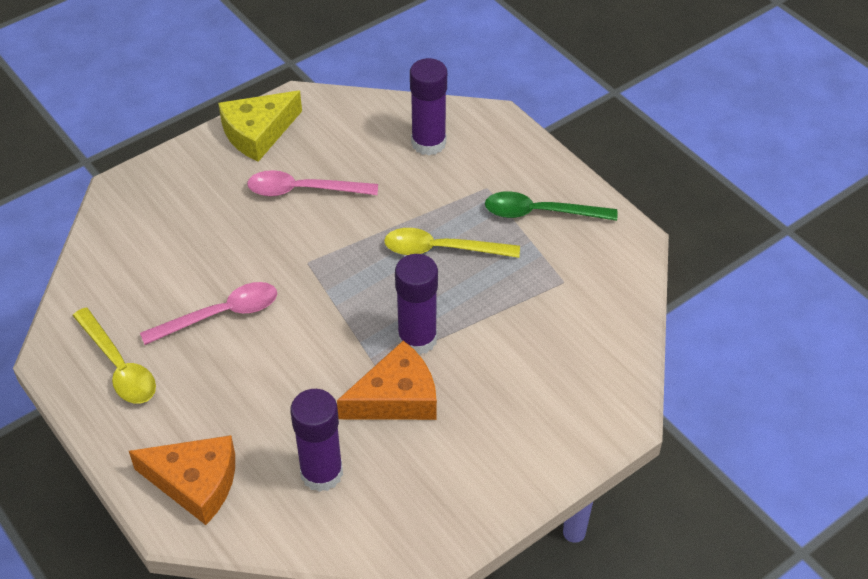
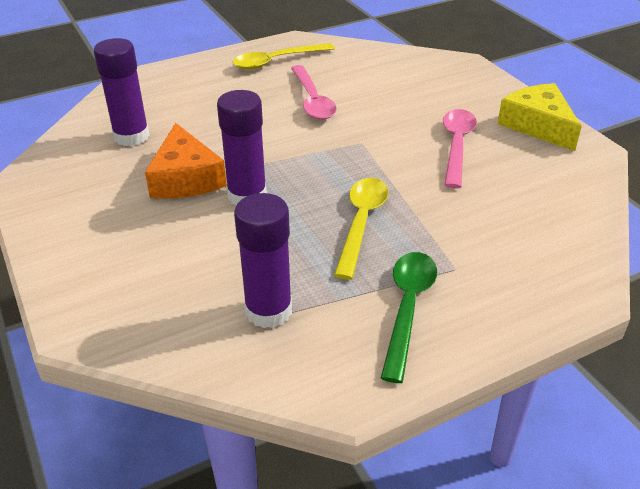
camera: 100 degrees right, 10 degrees down
(195, 483) = (157, 86): orange cheese -> none
(428, 143) = (531, 231): purple glue stick -> purple glue stick (268, 311)

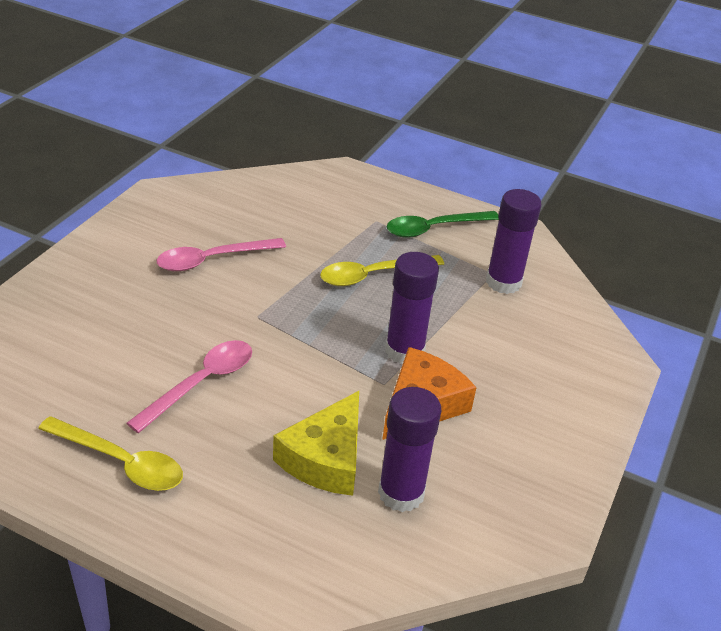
camera: 130 degrees left, 0 degrees up
(538, 125) = (136, 225): yellow cheese -> yellow cheese (326, 458)

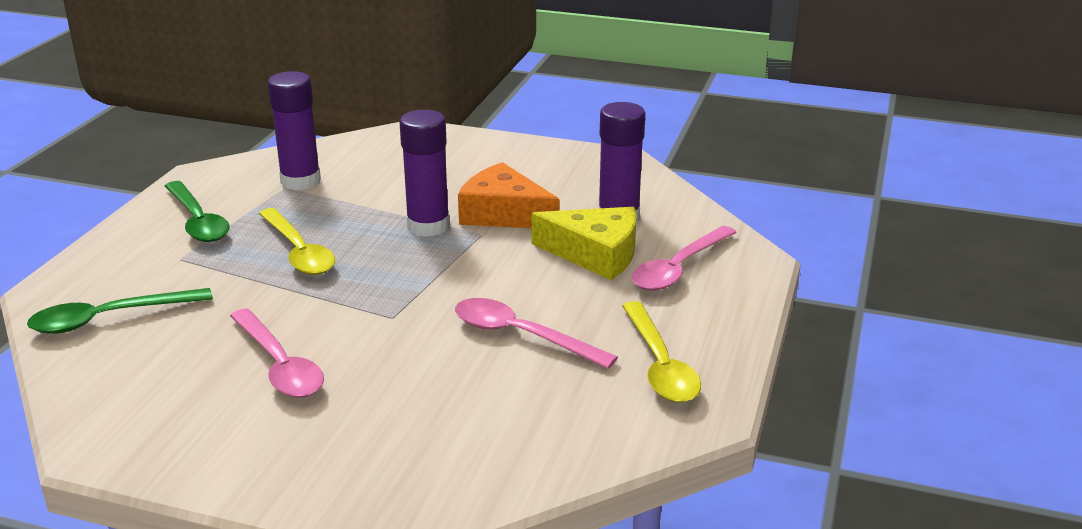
camera: 95 degrees left, 10 degrees down
(121, 462) = (660, 365): yellow spoon -> yellow spoon turned 150 degrees clockwise
(280, 518) = (679, 268): none -> pink spoon
(299, 194) = (109, 318): none -> green spoon

